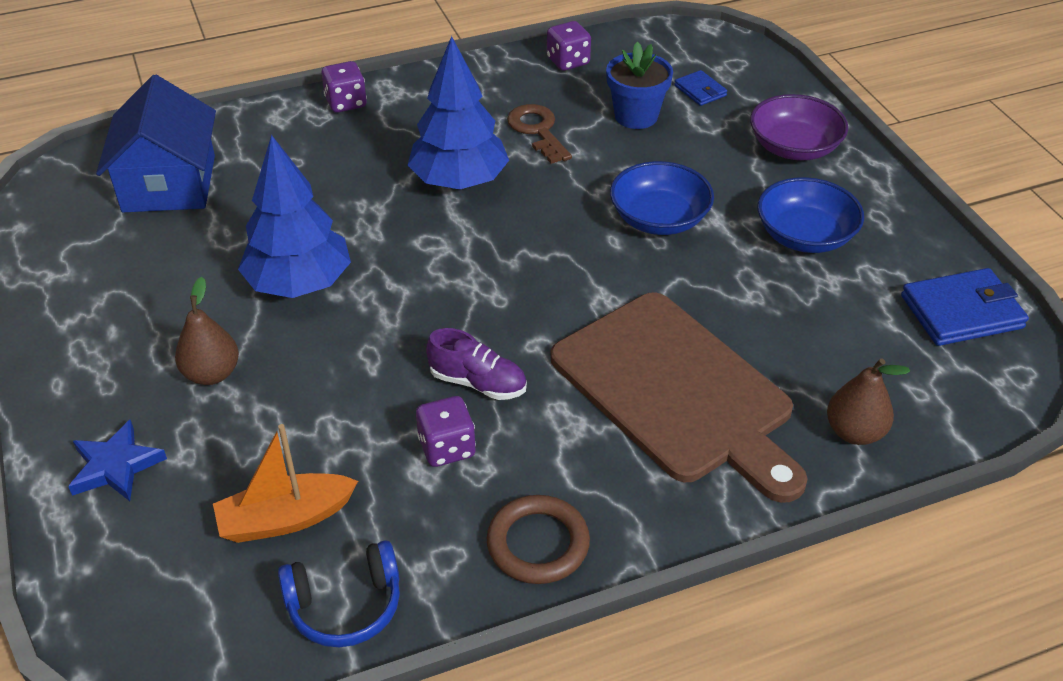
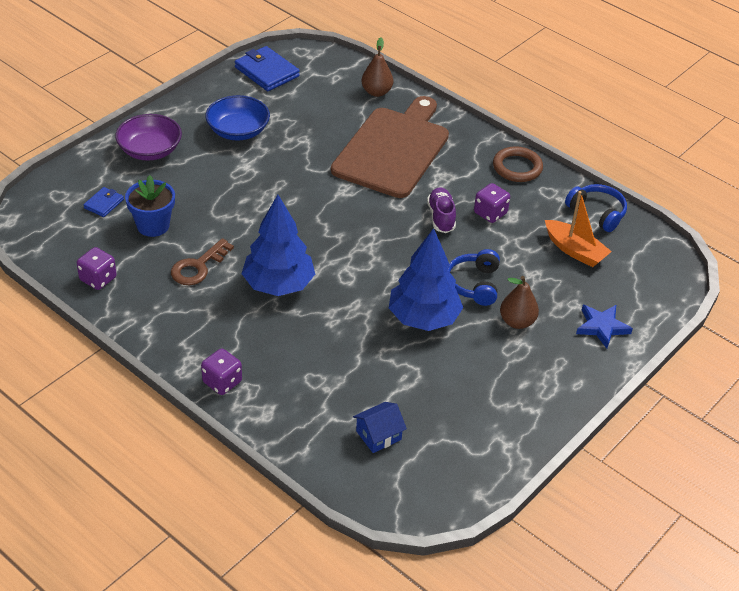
camera: 120 degrees left, 0 degrees up
(169, 183) = (378, 435): blue house -> blue house, size x0.49
(316, 360) = (474, 284): none -> blue headphones
(659, 219) = (259, 188): blue bowl -> none

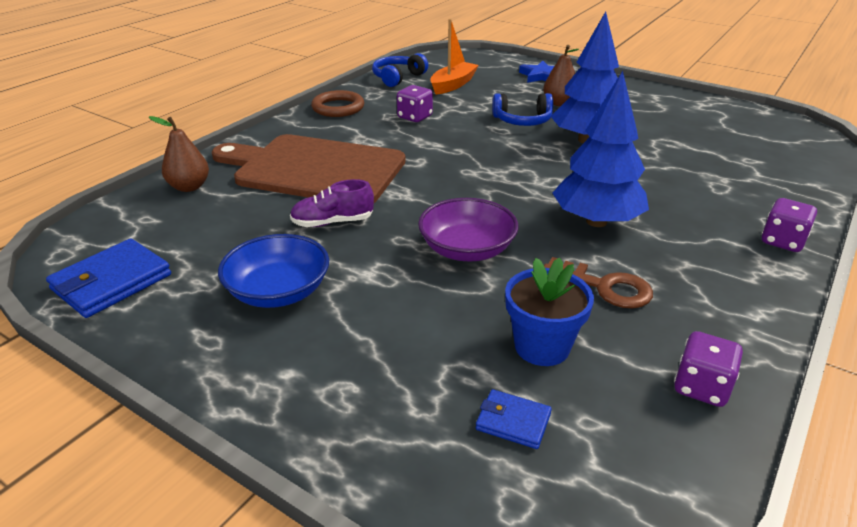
camera: 95 degrees left, 10 degrees down
(150, 150) = (341, 387): purple bowl -> purple bowl (467, 249)
(378, 435) = (753, 151): blue house -> none
(441, 217) = (430, 138): purple shoe -> purple shoe (332, 222)

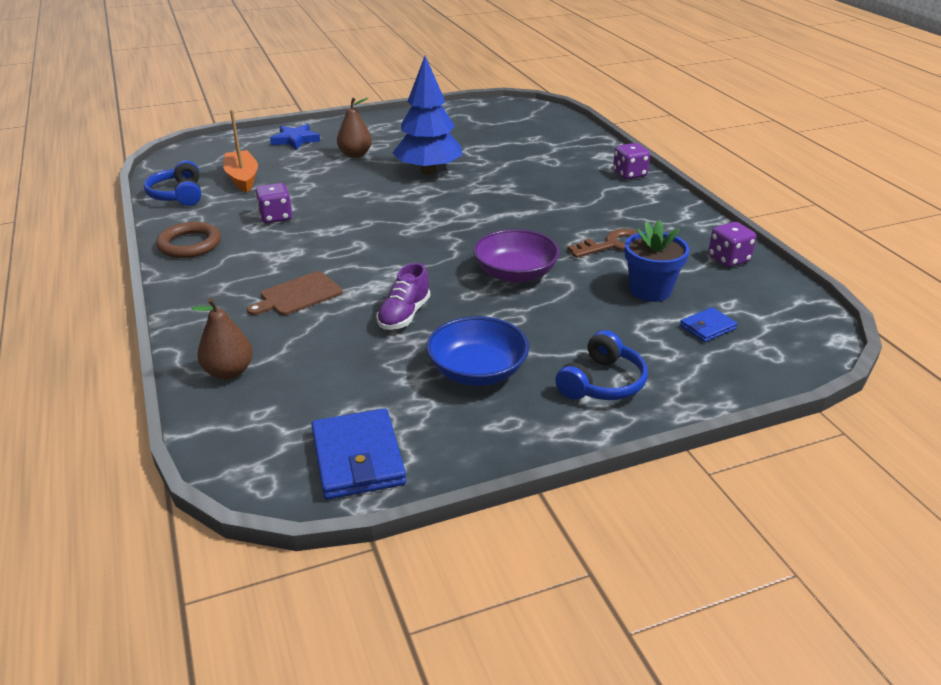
camera: 55 degrees left, 0 degrees up
(314, 169) = (298, 295): brown cutting board -> brown cutting board, size x0.44
(522, 121) = (360, 179): blue headphones -> blue headphones (602, 383)
(596, 221) = (539, 215): blue tree -> none

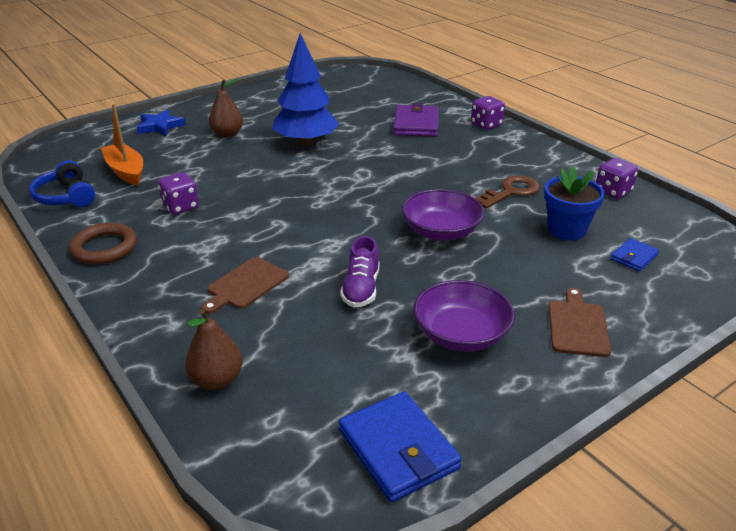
camera: 15 degrees left, 0 degrees up
(477, 371) = (461, 334): blue bowl -> purple bowl
(552, 166) = (416, 124): none -> purple wallet
(602, 383) = (577, 326): blue headphones -> brown cutting board

